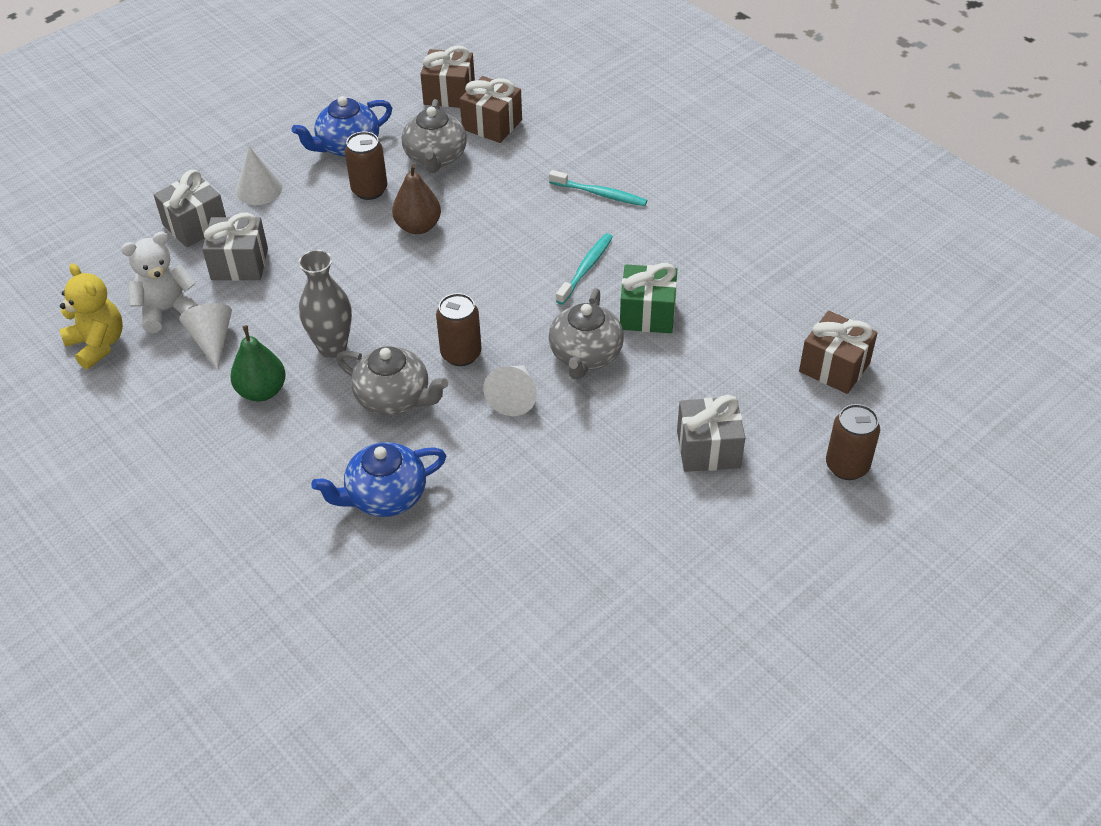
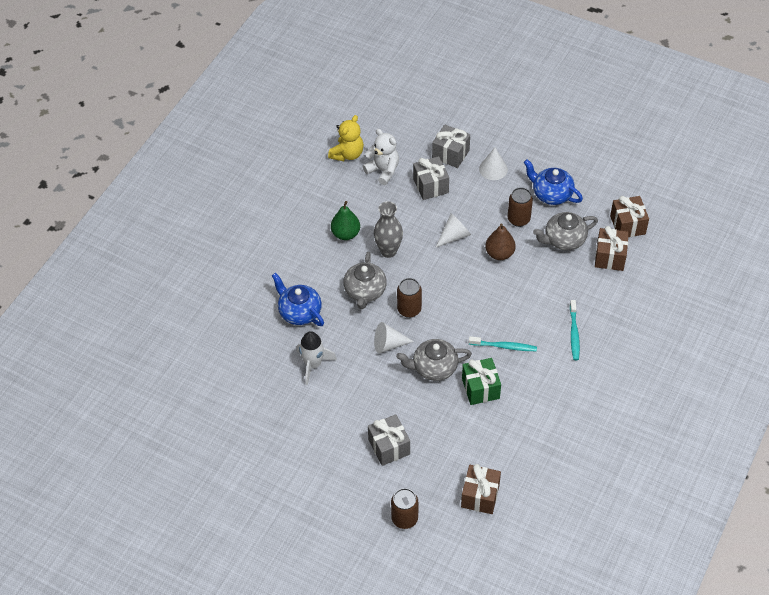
camera: 70 degrees right, 5 degrees up
(212, 340) = (370, 198): white cone -> white cone (454, 236)
(504, 505) = (313, 364): none -> white rocket

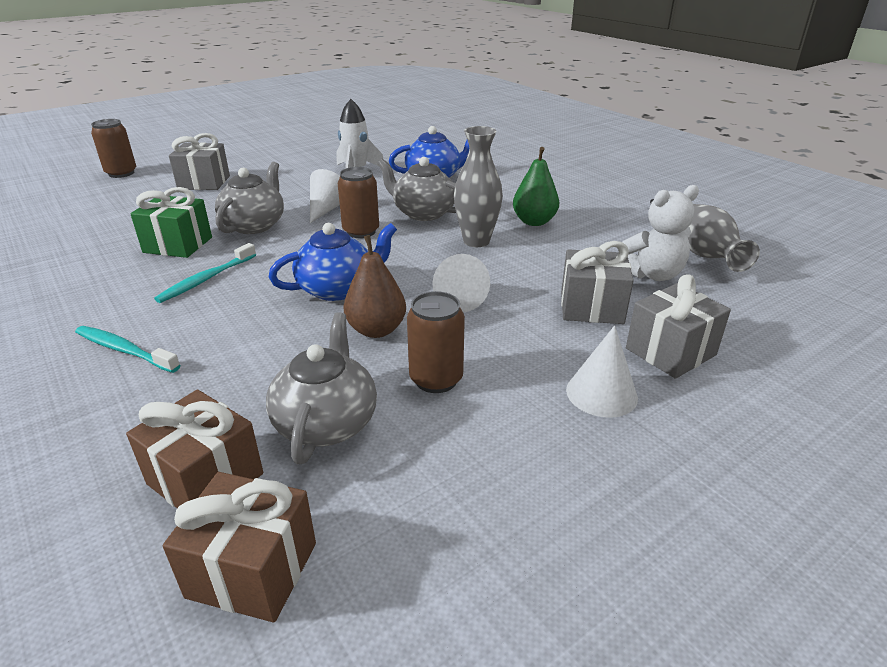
camera: 115 degrees right, 20 degrees down
(347, 154) = (704, 255): yellow teddy bear -> grey vase
(480, 496) = (62, 209): brown gift -> none
(551, 194) = (471, 456): blue teapot -> blue teapot (338, 289)

